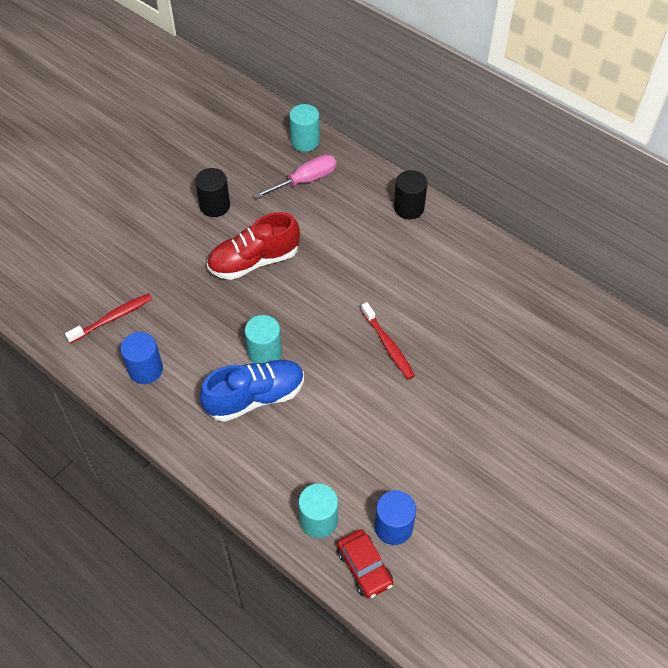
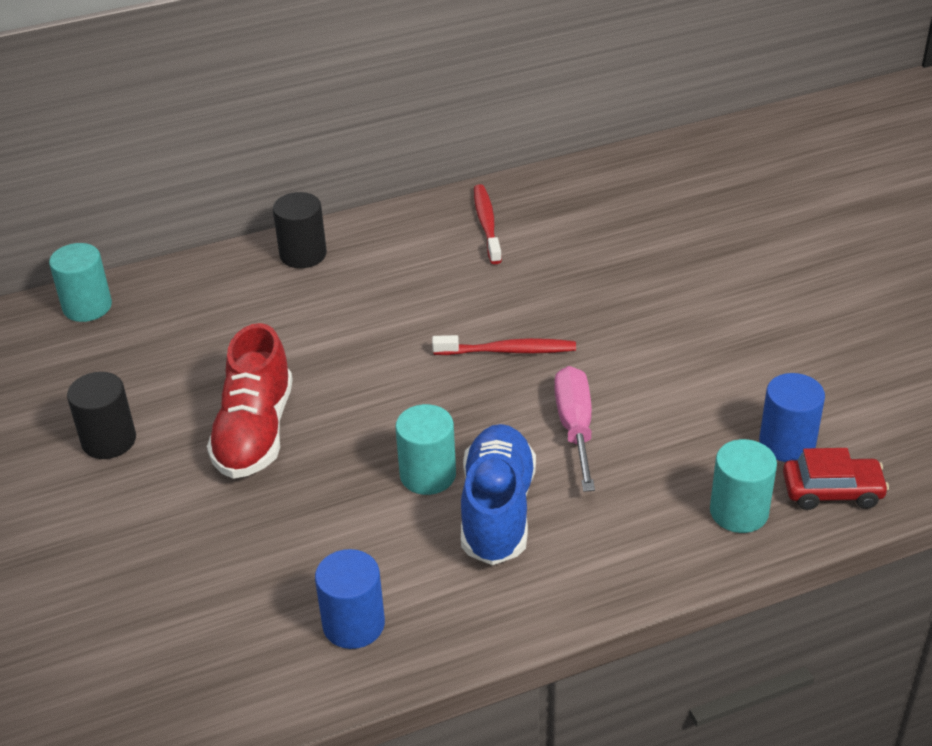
camera: 60 degrees left, 15 degrees down
(112, 318) = (218, 637): red toothbrush -> red toothbrush (486, 224)
(305, 180) = (159, 330): pink screwdriver -> pink screwdriver (575, 427)

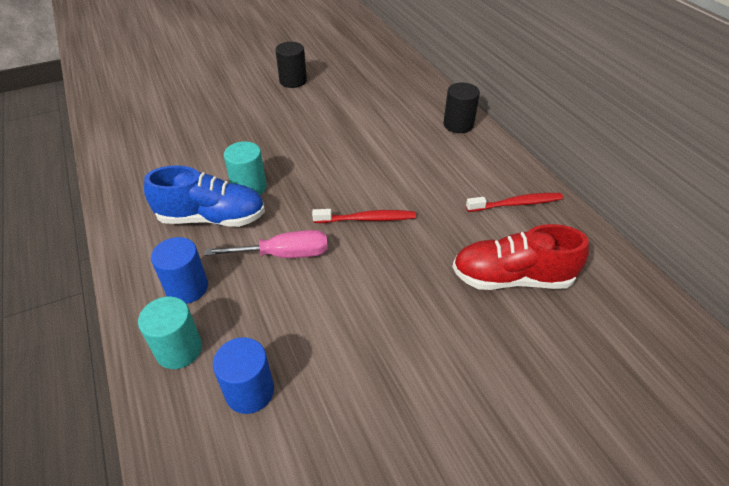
camera: 85 degrees right, 5 degrees up
(87, 307) = (397, 62): turquoise cylinder -> none
(255, 432) = (294, 122): red shoe -> red shoe (512, 278)
(353, 624) = (142, 167): blue cylinder -> blue cylinder (187, 288)
(508, 351) = (367, 219): red toothbrush -> red toothbrush turned 90 degrees counterclockwise
(832, 491) = (186, 421): red car -> none

